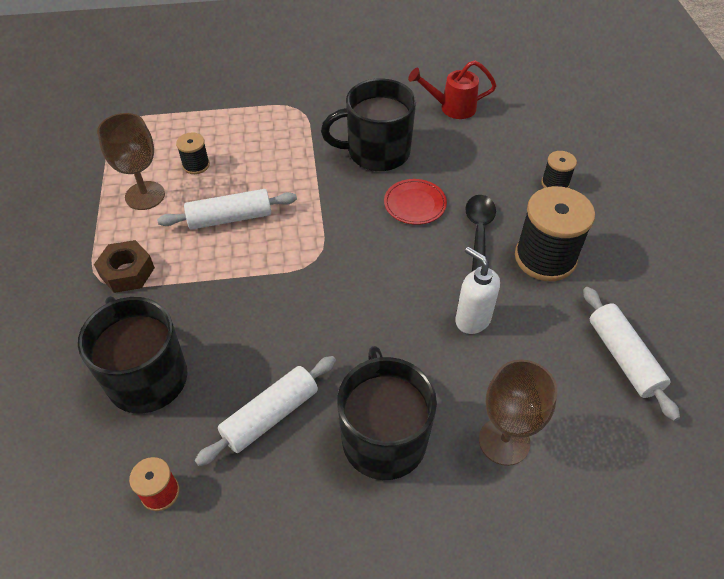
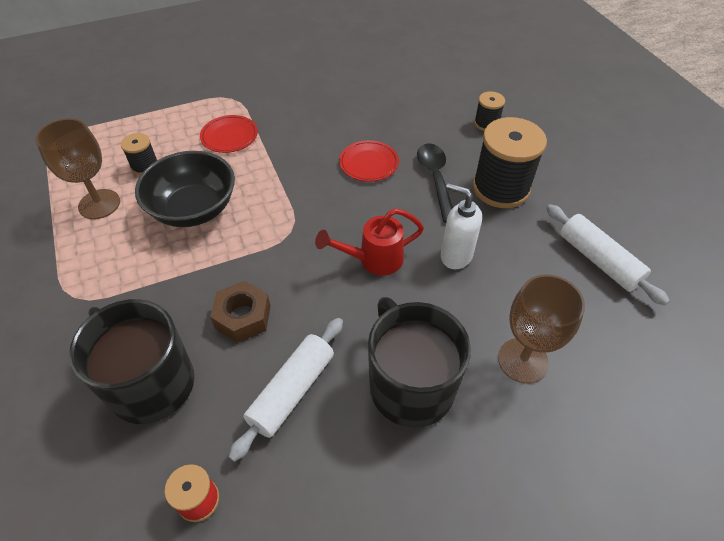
camera: 15 degrees left, 0 degrees up
(127, 272) = (100, 282): brown nut -> brown nut (243, 317)
(230, 218) = (194, 209): white rolling pin -> black bowl
(284, 149) = (229, 136): none -> red plate
(376, 152) = (318, 124): black mug -> none
(451, 108) = (374, 75): red watering can -> red watering can (373, 260)

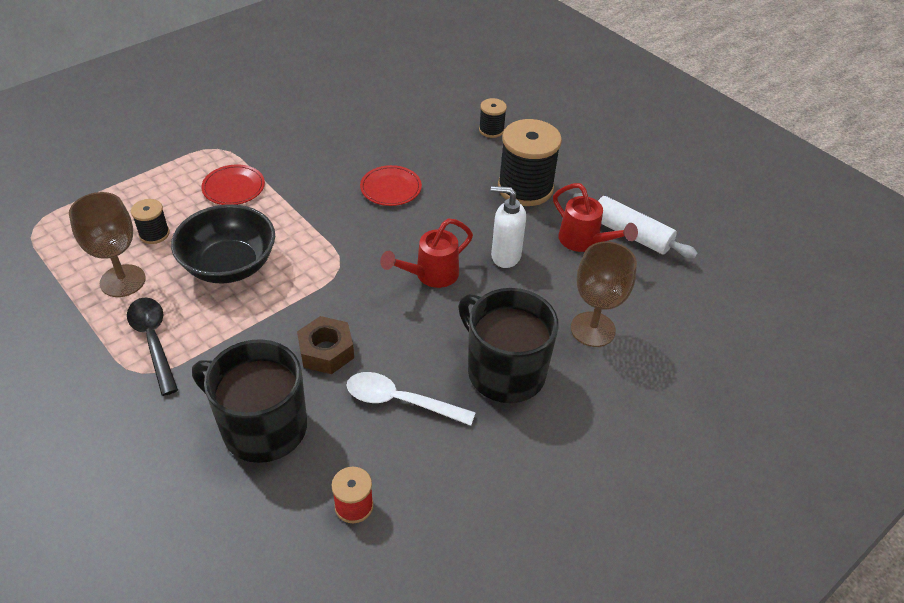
camera: 20 degrees left, 5 degrees down
(291, 391) = (400, 401): white rolling pin -> white spoon
(435, 179) = (461, 191): black spoon -> black spoon (153, 341)
(545, 258) = (584, 242): none -> red watering can

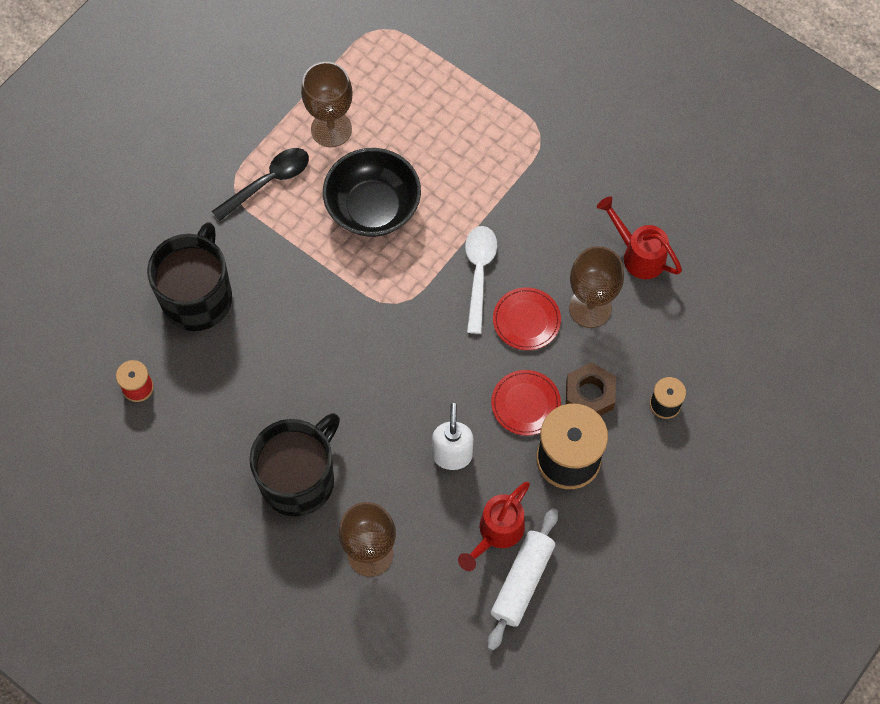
camera: 80 degrees right, 20 degrees up
(154, 234) = (397, 129): black spool -> none
(233, 187) = (483, 172): red plate -> red plate (525, 404)
(326, 351) = (288, 322): brown nut -> brown nut (589, 395)
(394, 151) = (590, 308): none -> brown goblet
(400, 401) = (246, 397): white spoon -> white spoon (479, 273)
(430, 275) = (405, 388): red watering can -> red watering can (638, 254)

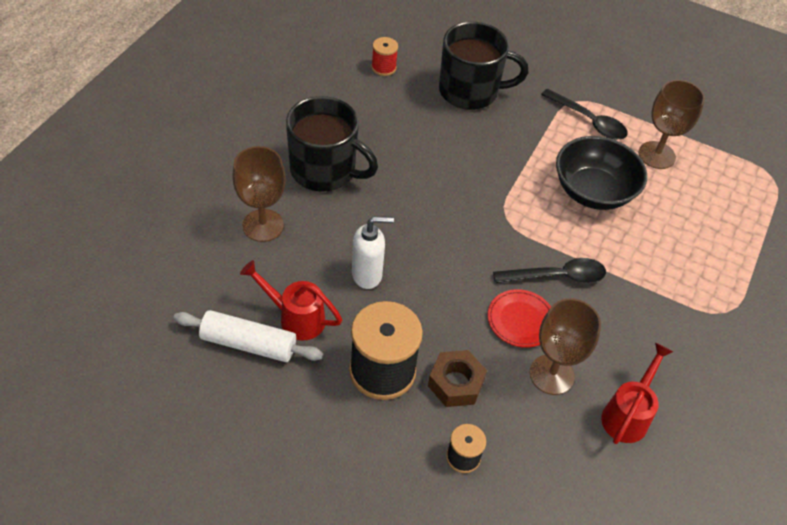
camera: 75 degrees right, 15 degrees down
(479, 273) = (556, 276): white spoon -> black spoon
(525, 404) = (432, 328): red plate -> none

